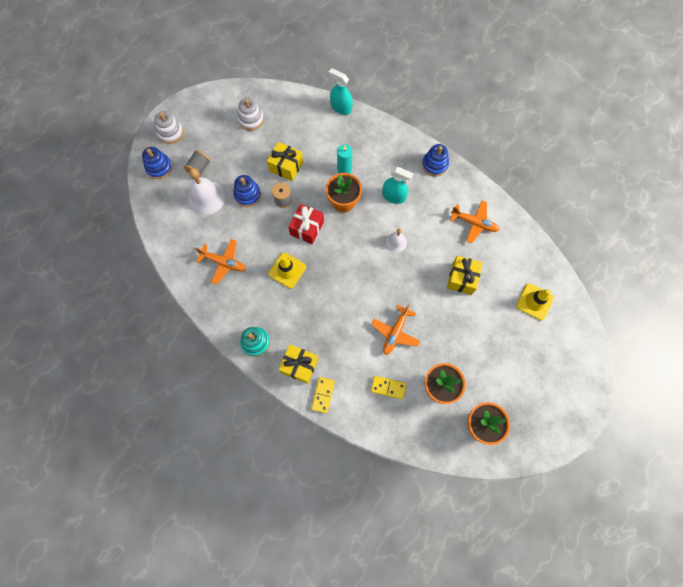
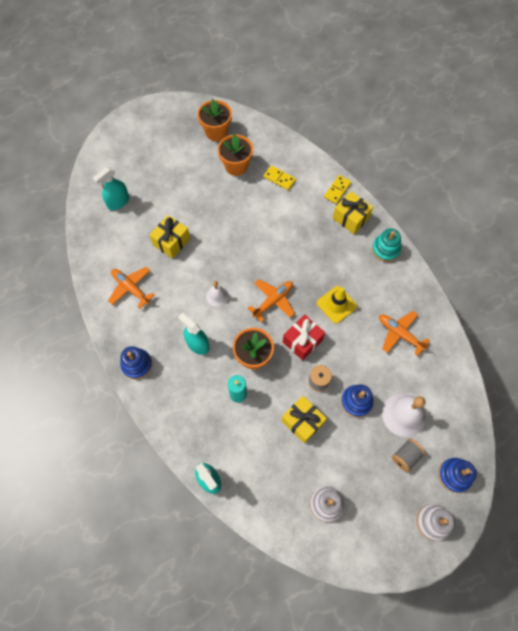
camera: 160 degrees left, 5 degrees down
(395, 332) = (254, 217): orange plane -> orange plane (273, 301)
(534, 302) = (118, 202): yellow traffic cone -> turquoise spray bottle

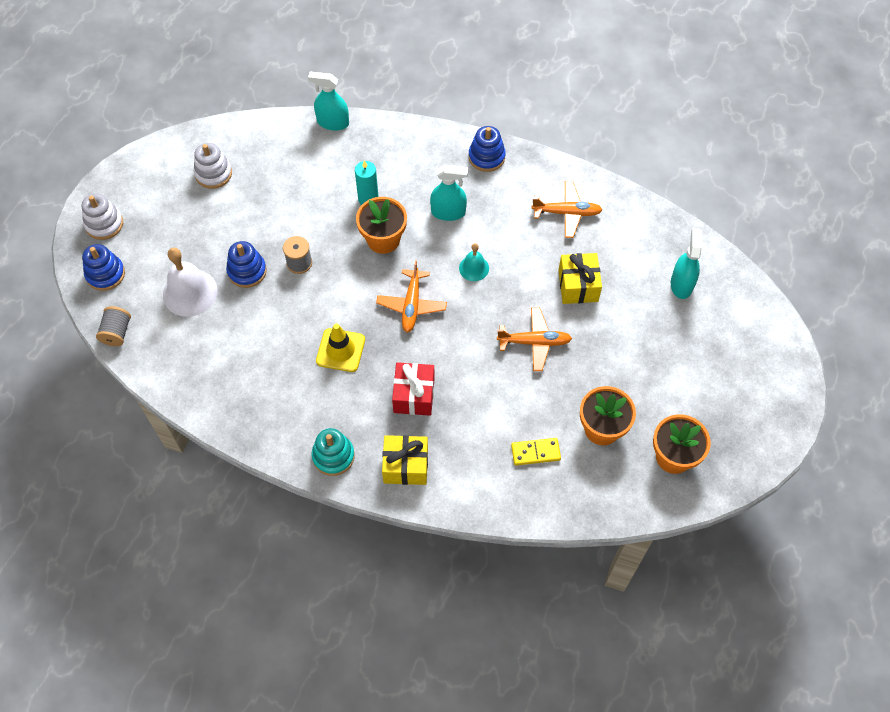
camera: 140 degrees right, 5 degrees down
(217, 296) = (474, 268): white bell -> turquoise bell
(302, 341) = (346, 288): red gift -> red gift (414, 395)
(302, 422) = (286, 219): yellow gift -> none
(337, 190) = (452, 492): yellow domino -> none
(399, 334) = (248, 368): orange plane -> orange plane (534, 342)
(405, 456) = (164, 258): grey spool -> grey spool (117, 332)

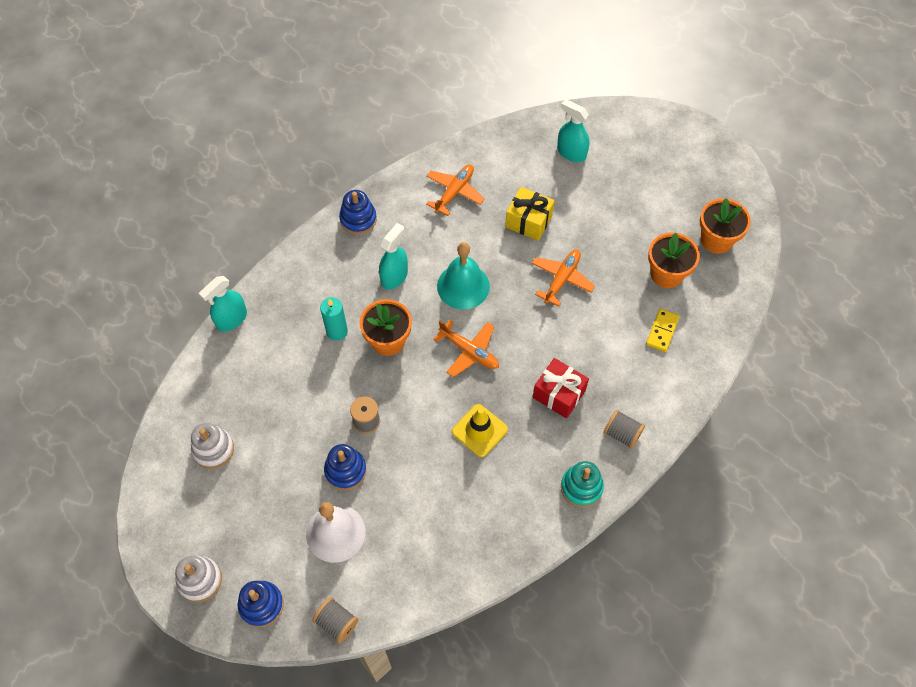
camera: 60 degrees left, 0 degrees up
(405, 466) = (622, 434): yellow gift -> grey spool
(474, 268) = (463, 286): turquoise bell -> turquoise bell, size x1.79

